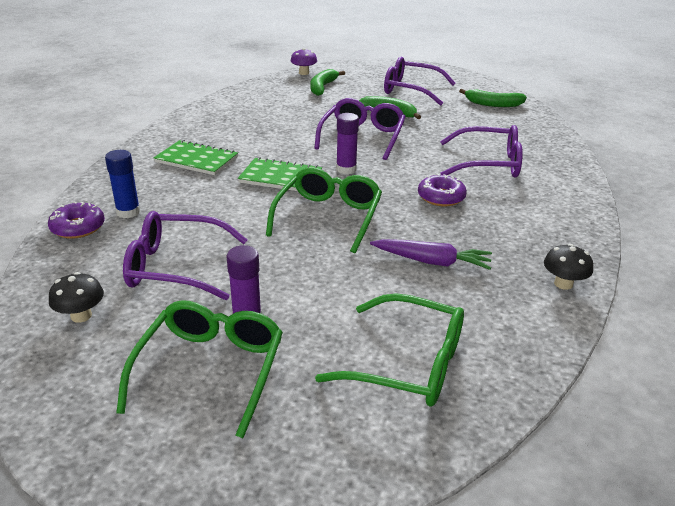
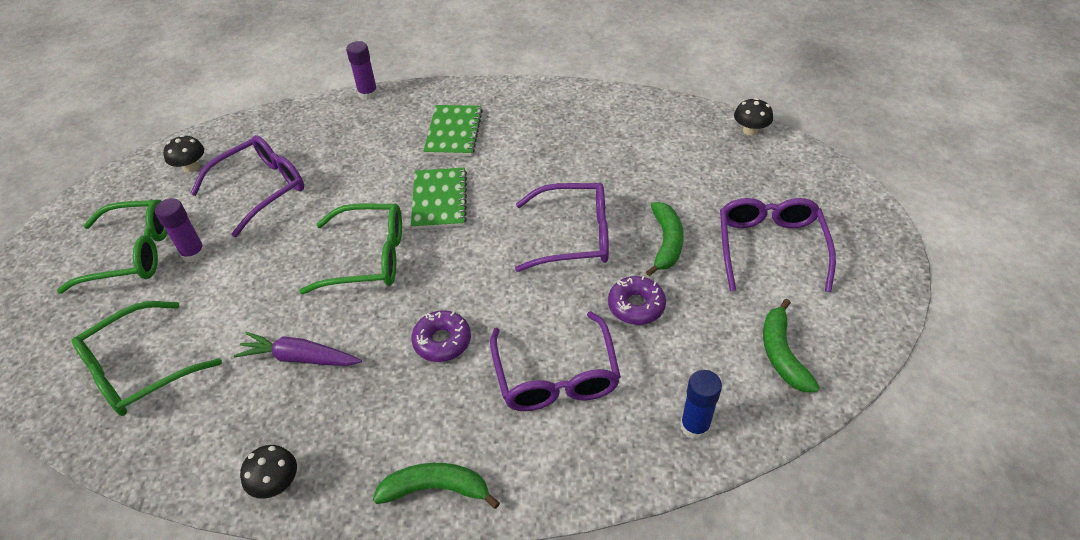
camera: 75 degrees right, 15 degrees up
(78, 227) = (308, 115): purple donut -> purple donut (636, 306)
(128, 212) = (340, 131): blue glue stick -> blue glue stick (695, 426)
(176, 267) = (260, 189): purple glasses -> purple glasses turned 60 degrees clockwise
(304, 73) = (750, 130): purple mushroom -> black mushroom
(322, 87) = (711, 161): green banana -> green banana (436, 489)
(346, 169) = (479, 244): purple glue stick -> purple glue stick (368, 94)
(407, 363) = (140, 369): green glasses -> green glasses turned 45 degrees clockwise
(432, 262) = (300, 358): purple carrot -> purple carrot turned 105 degrees clockwise

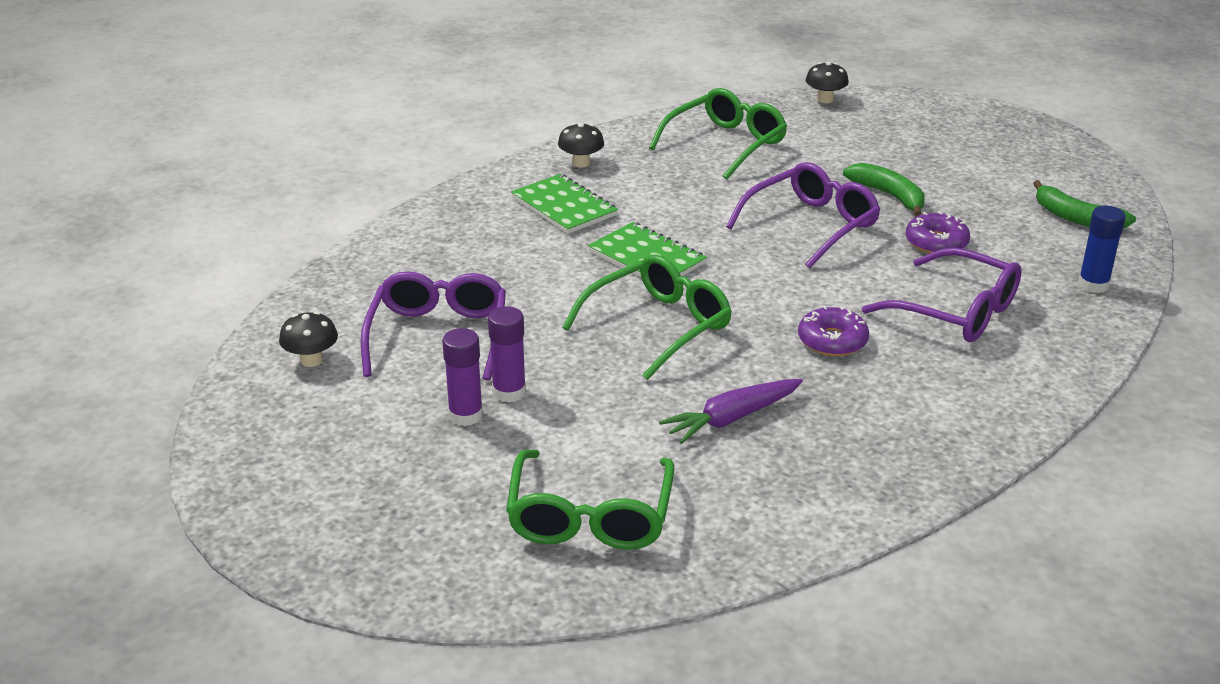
camera: 45 degrees left, 15 degrees down
(132, 254) = (390, 453): green glasses -> green glasses (725, 144)
(276, 483) = (872, 497): black mushroom -> black mushroom (581, 163)
(368, 94) = (408, 217): purple glue stick -> purple glue stick (509, 392)
(436, 489) = (994, 420): green banana -> none
(770, 247) = (965, 164): purple glasses -> none

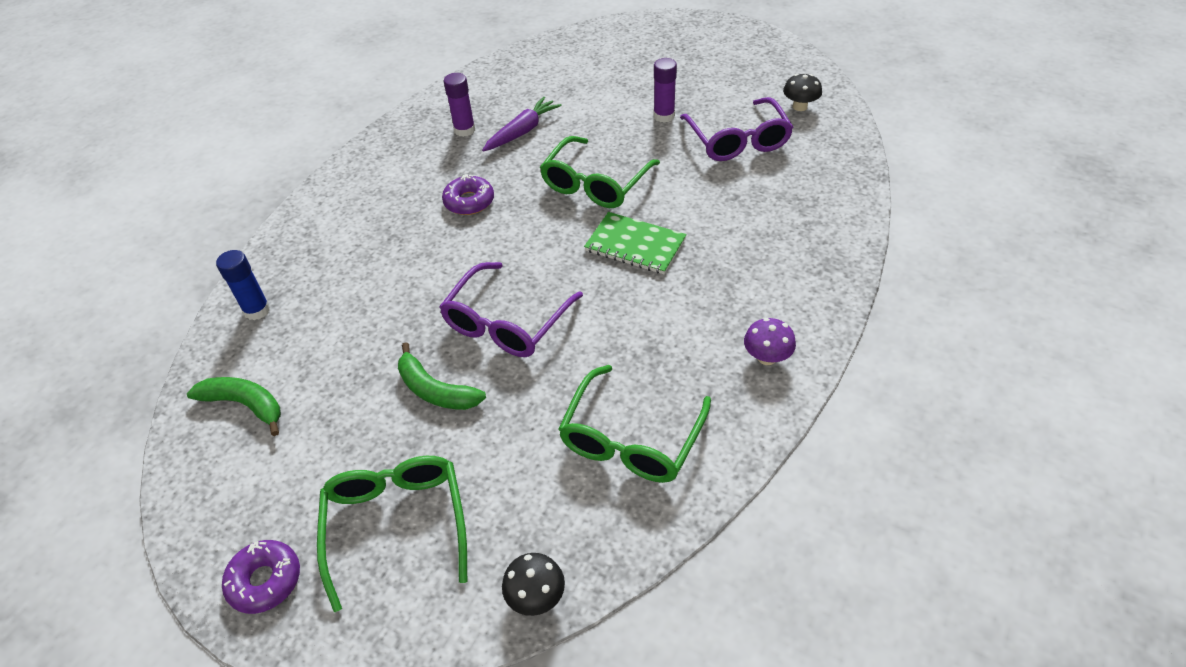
camera: 165 degrees right, 15 degrees up
(466, 415) = (678, 97): purple glue stick -> purple glue stick (464, 130)
(564, 207) = (740, 287): green notebook -> none
(581, 163) = (767, 357): black mushroom -> purple mushroom
(590, 516) = (578, 67): green glasses -> green glasses (396, 525)
(936, 242) = (389, 329): purple donut -> purple donut (265, 581)
(955, 311) = (377, 251): purple glasses -> none

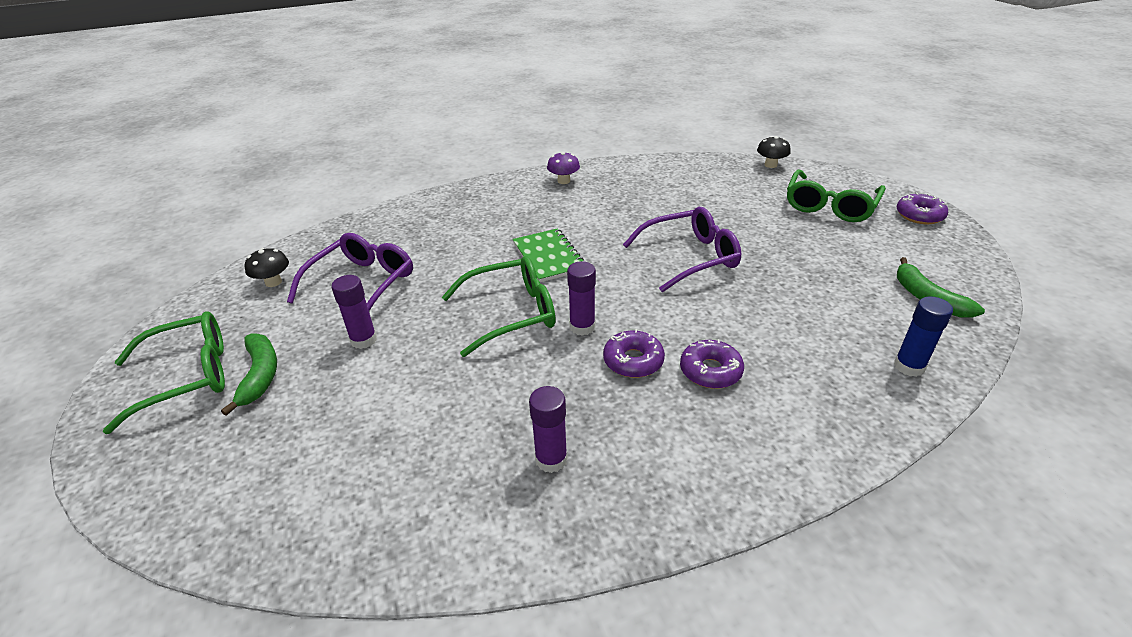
camera: 140 degrees left, 10 degrees down
(409, 224) = (710, 371): none -> purple donut
(435, 390) = (770, 246): green banana -> green banana (260, 375)
(522, 131) = (497, 411): purple carrot -> none
(531, 204) = (582, 327): none -> purple glue stick
(631, 438) = (672, 185): green glasses -> green glasses (187, 376)

